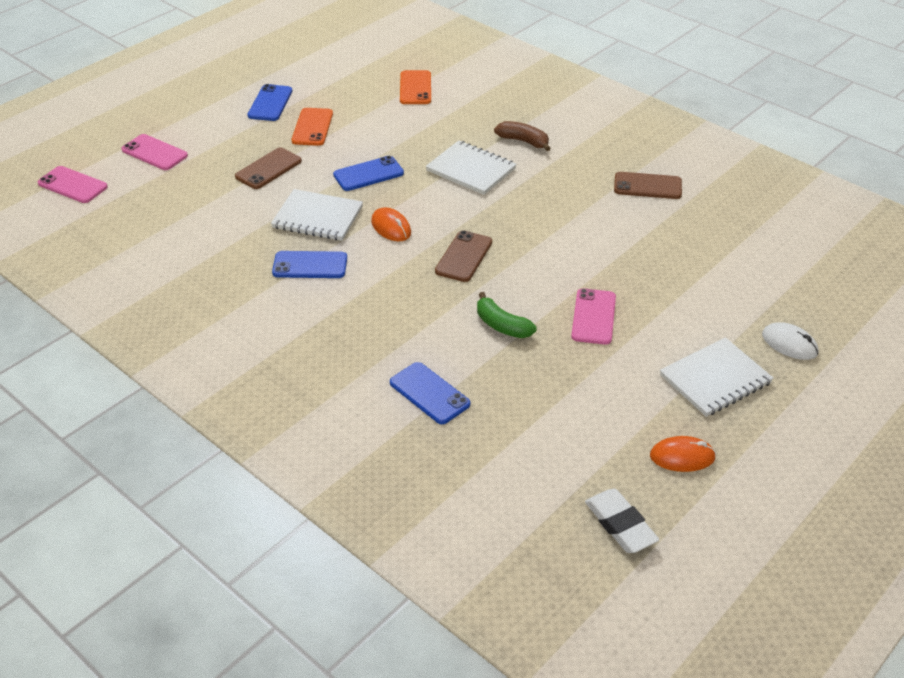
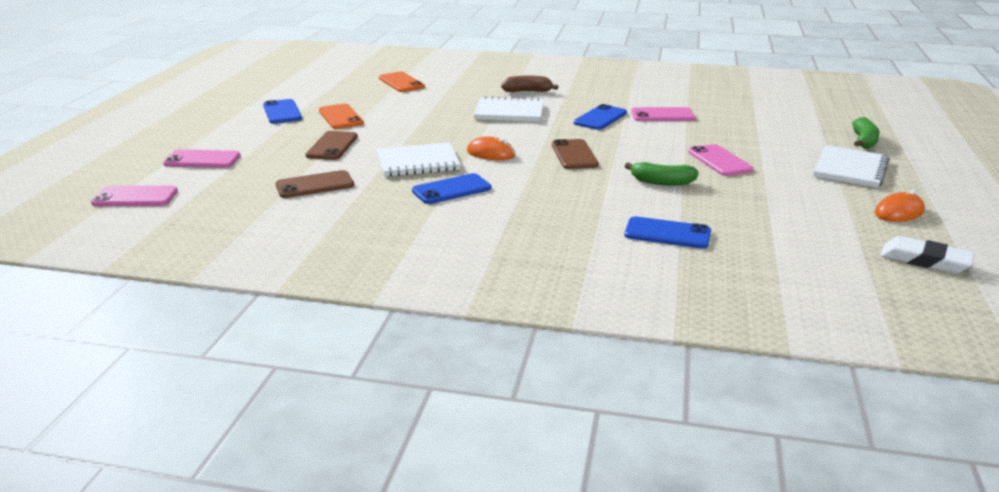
camera: 30 degrees left, 15 degrees down
(368, 174) = (428, 131): blue phone -> blue phone (600, 118)
(619, 226) = (662, 115): none -> pink phone
(647, 186) = (650, 94): brown phone -> brown phone (315, 185)
(789, 344) = (864, 141): white mouse -> green banana

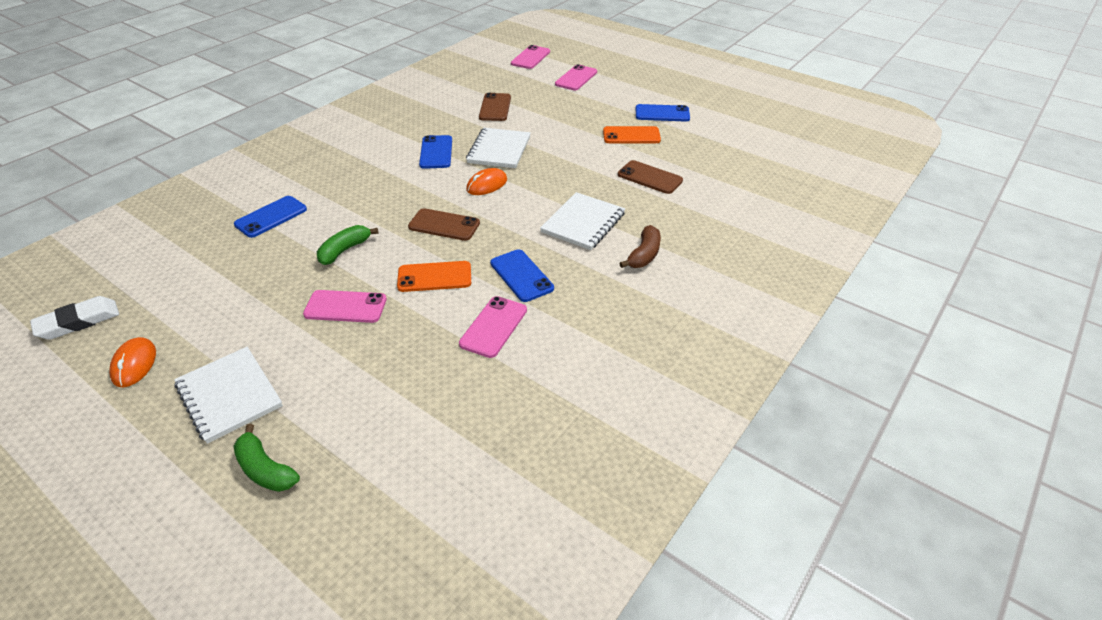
camera: 115 degrees right, 15 degrees up
(332, 146) = (564, 123): brown phone -> brown phone (649, 177)
(401, 82) = (721, 182): orange phone -> orange phone (434, 277)

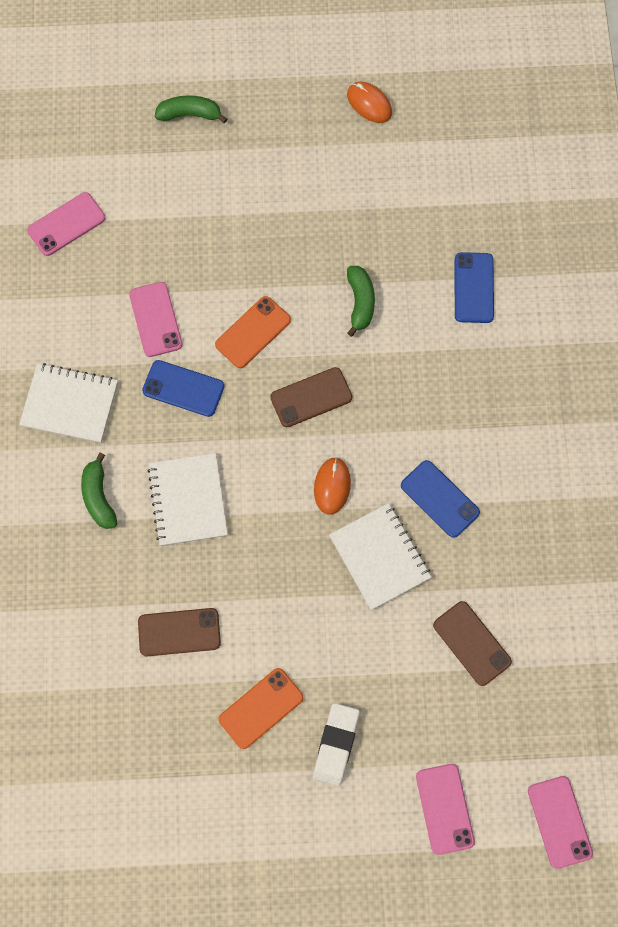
camera: 140 degrees right, 30 degrees up
(78, 322) = (459, 97): white eraser -> white eraser (336, 744)
(229, 395) = (275, 133): white notebook -> white notebook (70, 404)
(345, 307) = (287, 252): pink phone -> pink phone (66, 224)
(644, 255) = (99, 497): brown banana -> green banana
(662, 113) = (263, 797): blue phone -> none

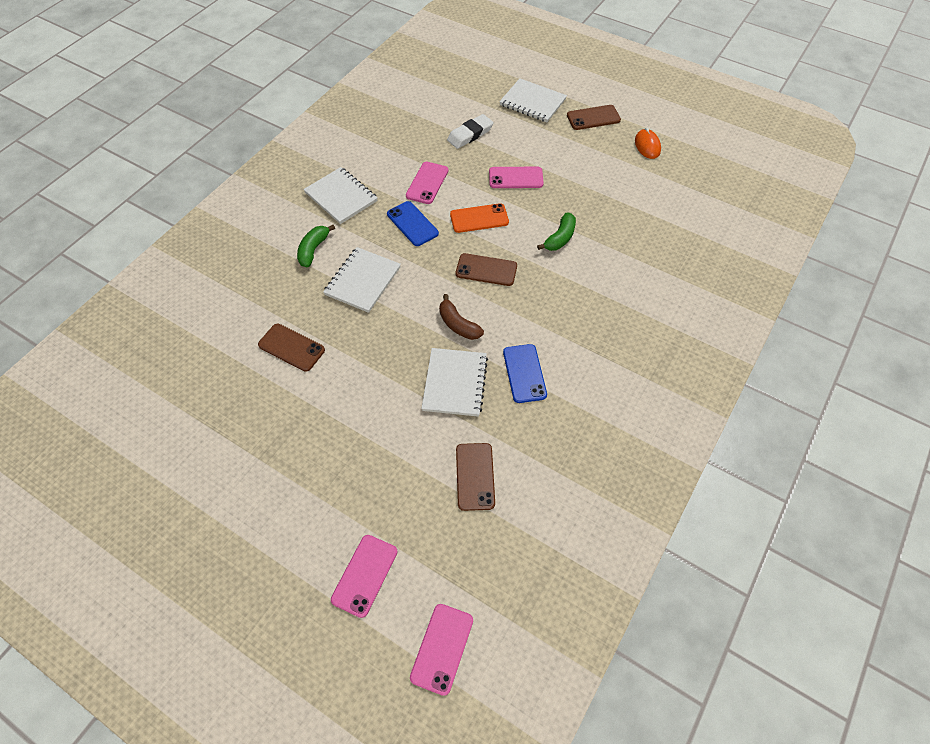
camera: 35 degrees right, 15 degrees down
(66, 224) = (418, 117): pink phone -> pink phone (516, 178)
(190, 114) = (532, 102): green banana -> white notebook
(261, 708) = (300, 423): orange phone -> none
(279, 96) = (593, 118): none -> brown phone
(332, 486) = (458, 324): orange mouse -> brown banana
(336, 744) = (327, 479): white eraser -> white eraser (470, 134)
(473, 288) = (643, 269): blue phone -> none

